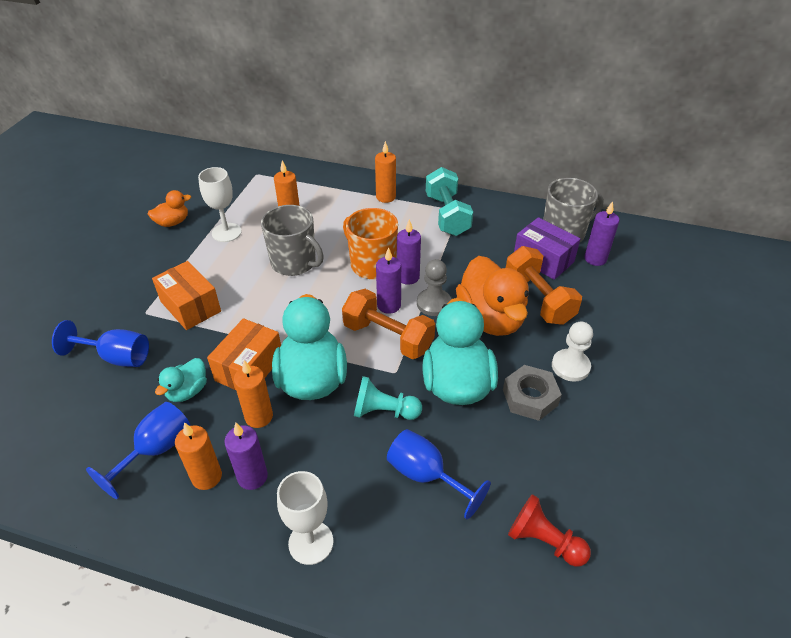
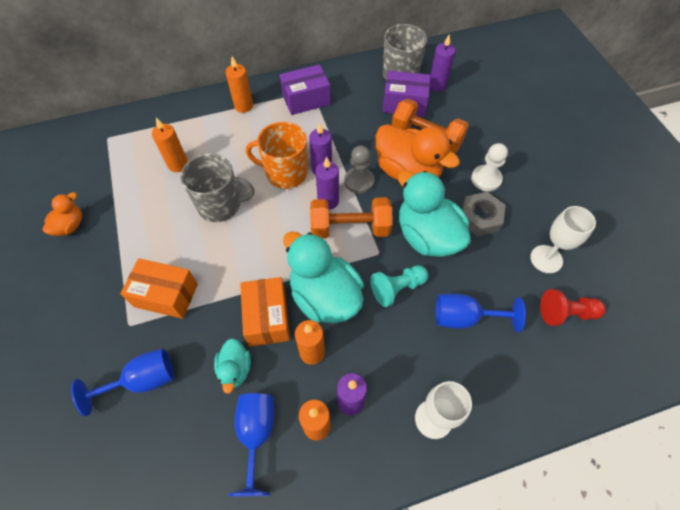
camera: 35 degrees left, 15 degrees up
(226, 232) = (133, 209): white goblet -> white goblet (546, 259)
(447, 215) = (306, 99): turquoise dumbbell -> purple box

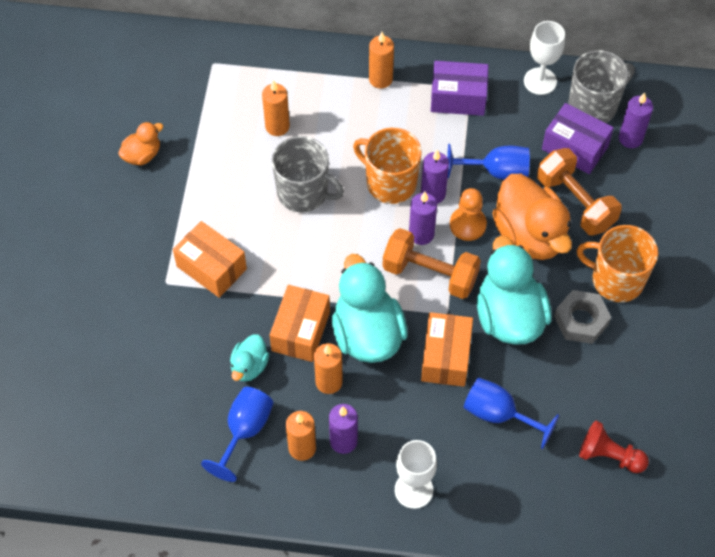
camera: 25 degrees right, 0 degrees up
(143, 380) = (161, 340): blue goblet -> blue goblet (496, 172)
(359, 181) = (467, 225): grey pawn -> orange pawn
(397, 288) = (446, 357): turquoise pawn -> orange box
(486, 179) = (616, 280): white pawn -> orange mug
(546, 259) = (626, 394): white goblet -> white goblet (540, 81)

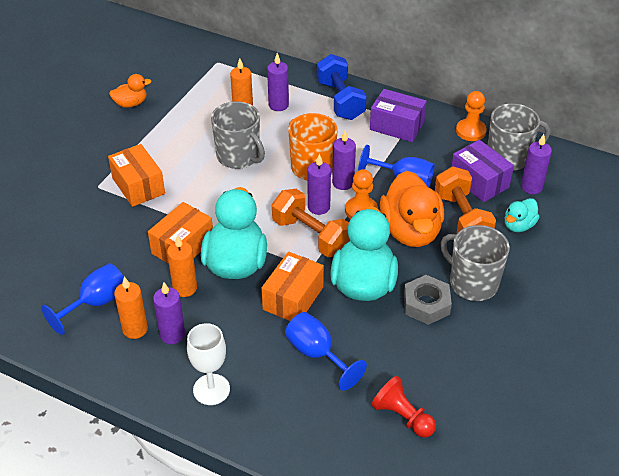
camera: 20 degrees right, 15 degrees down
(249, 366) = (127, 259): turquoise duck -> turquoise duck (518, 225)
(314, 107) = (278, 105): none -> purple candle
(380, 79) = (340, 100): orange candle -> blue dumbbell
(540, 81) = (470, 131): white goblet -> orange pawn
(616, 280) = (472, 283): orange mug -> grey mug

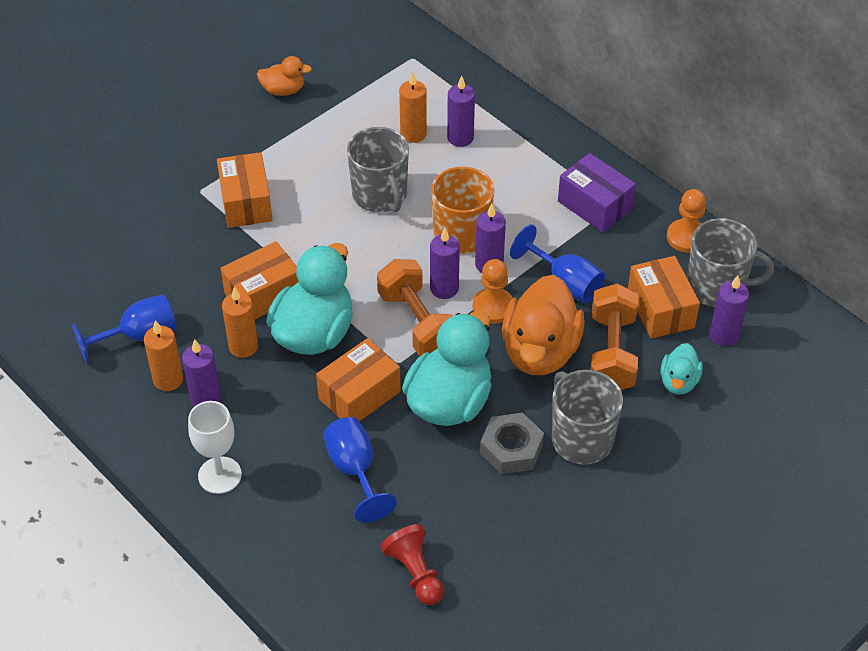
camera: 20 degrees right, 5 degrees up
(340, 100) = (541, 151): blue dumbbell -> none
(479, 181) = (660, 309): purple box -> orange box
(518, 225) = (679, 382): turquoise duck -> turquoise duck turned 45 degrees counterclockwise

